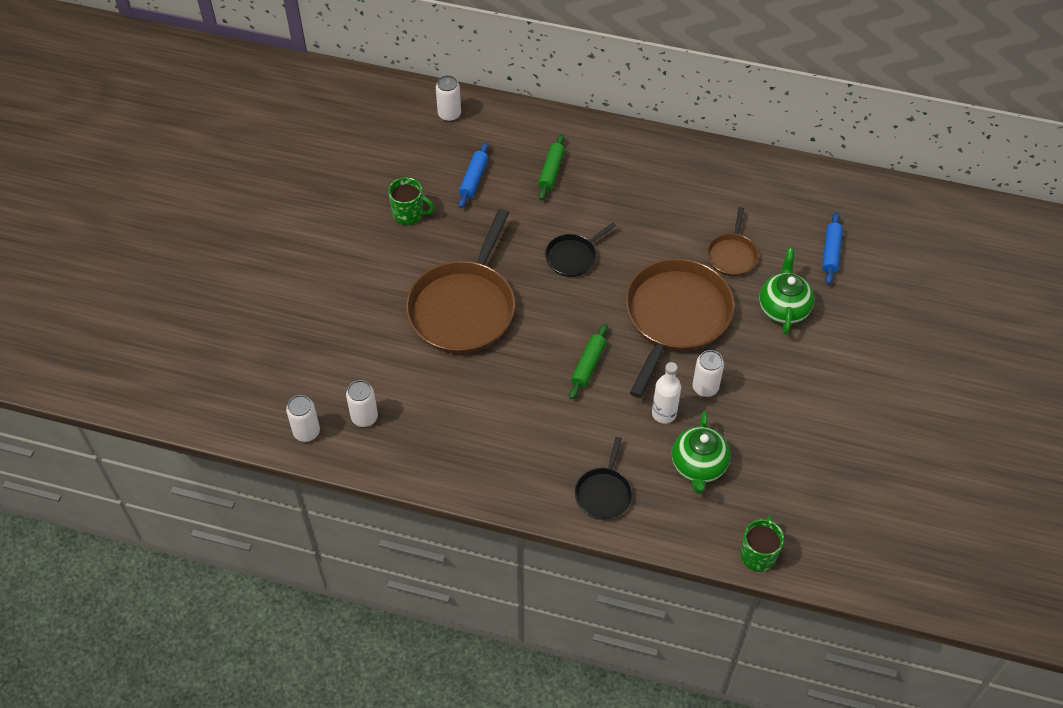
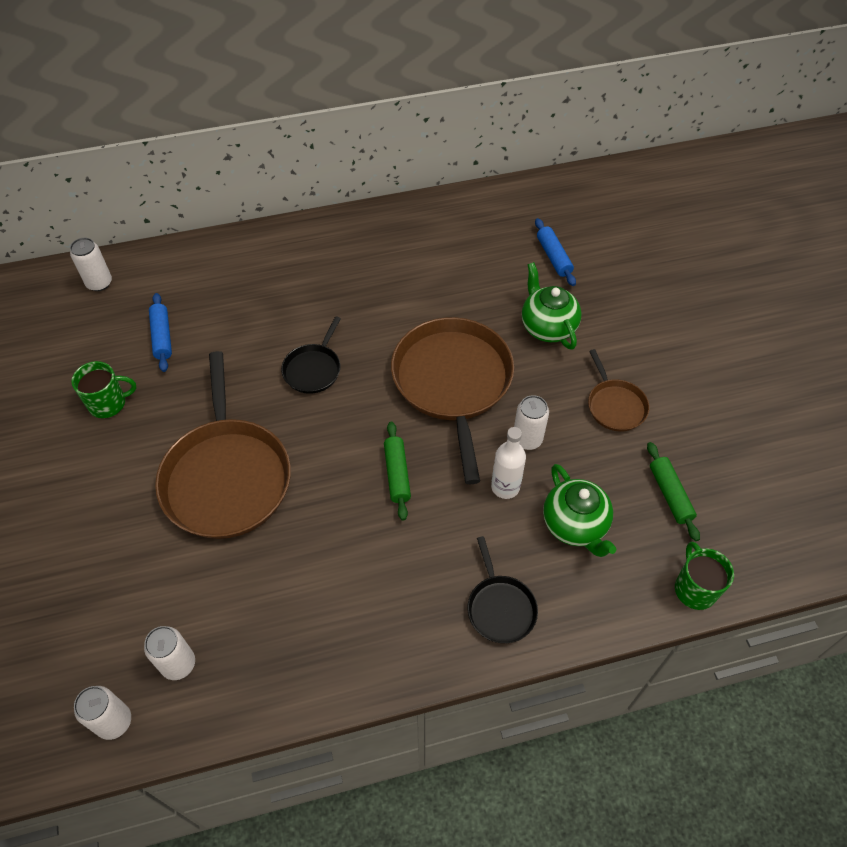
camera: 30 degrees left, 0 degrees up
(551, 171) = (240, 295): green rolling pin -> green rolling pin (670, 494)
(732, 255) = (467, 298): brown pan -> brown pan (615, 405)

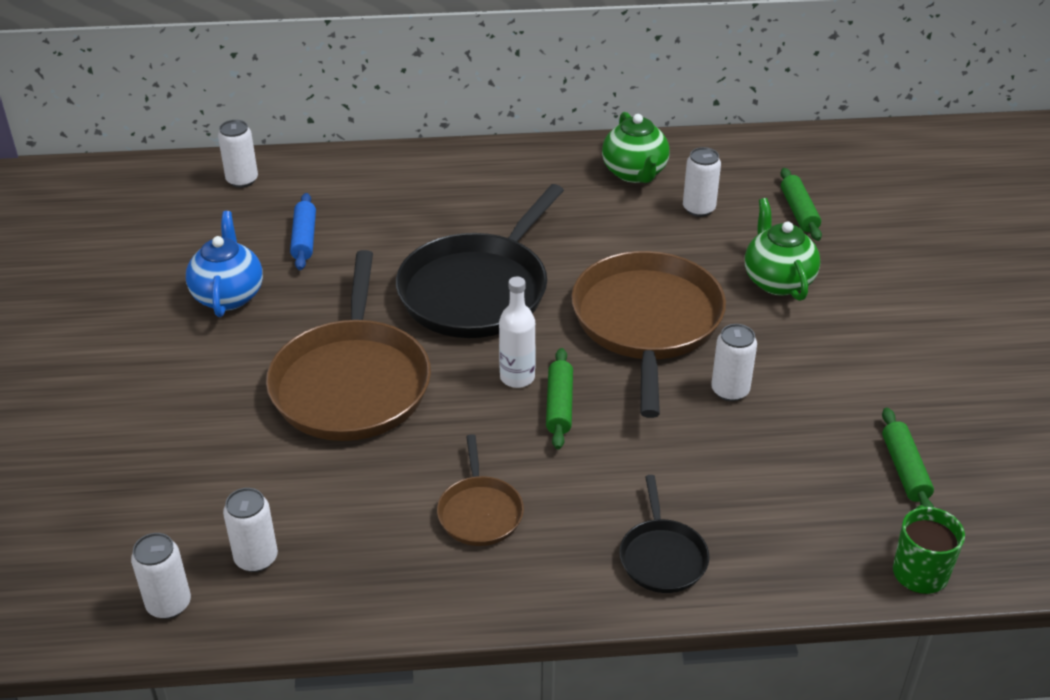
camera: 10 degrees right, 15 degrees down
(108, 403) = (228, 295): green mug -> blue teapot
(313, 369) = (477, 290): black pan -> black pan, size x2.06
(476, 264) = (699, 208): none -> white can
(505, 487) = (692, 435): white bottle -> white bottle (517, 377)
(553, 257) = (799, 211): blue rolling pin -> green rolling pin
(575, 525) = (775, 485): green teapot -> green teapot (635, 173)
(615, 405) = (850, 370): brown pan -> brown pan (480, 512)

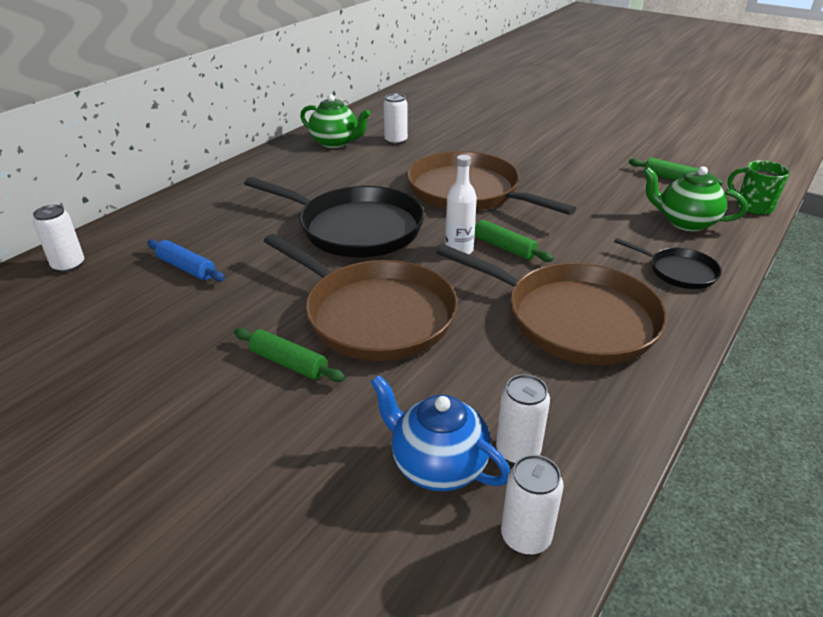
camera: 50 degrees left, 5 degrees down
(228, 295) = (187, 329): blue teapot -> blue teapot (437, 466)
(477, 290) = (355, 228): black pan -> black pan turned 45 degrees counterclockwise
(480, 512) = (573, 319): brown pan -> brown pan, size x2.06
(730, 390) = (557, 194): white can -> none
(777, 281) = (486, 147): green teapot -> green teapot (685, 222)
(799, 211) = (441, 121): green rolling pin -> green rolling pin (288, 363)

